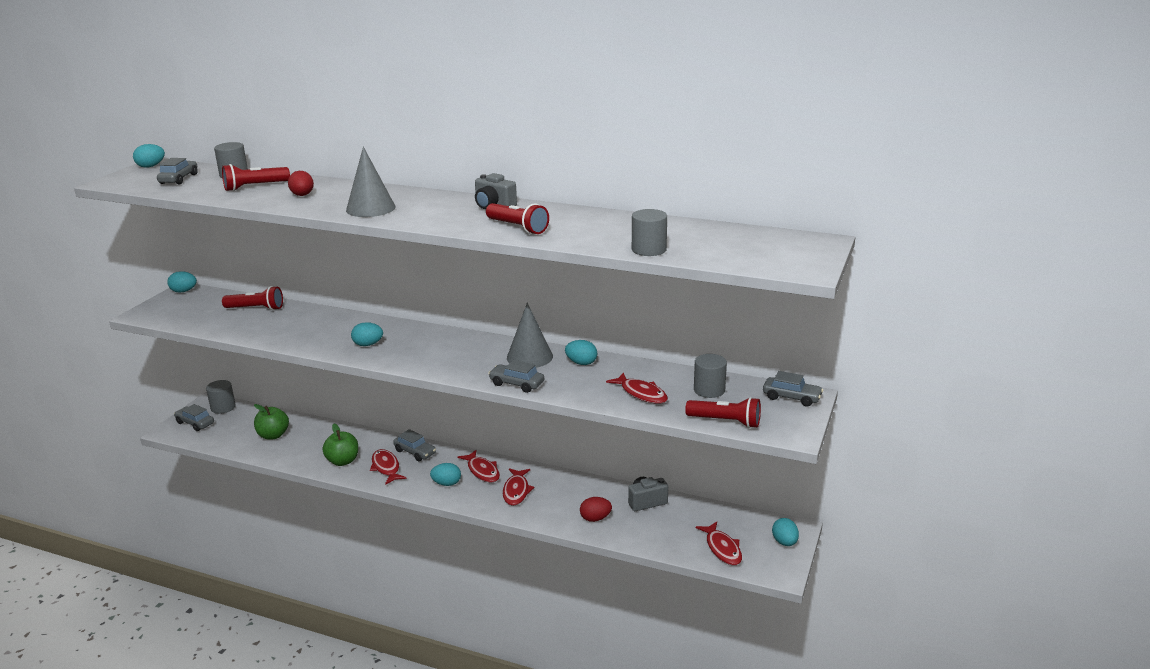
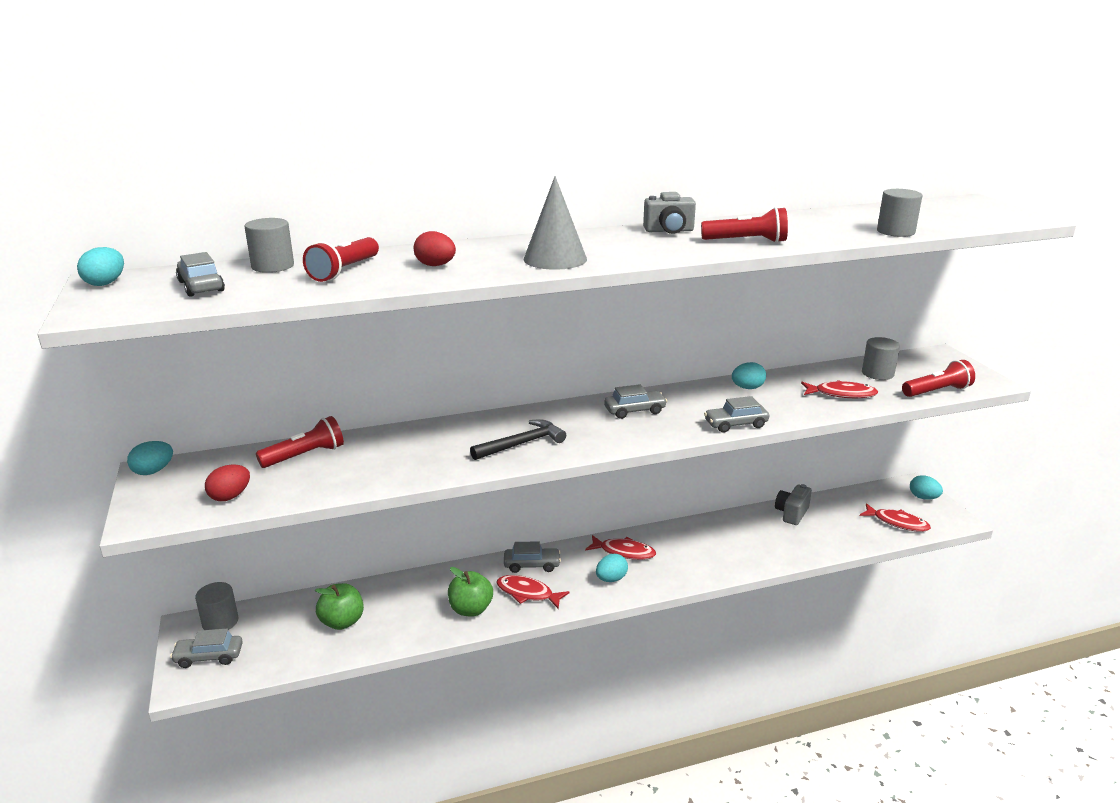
camera: 40 degrees left, 0 degrees up
(368, 344) = (522, 444): turquoise egg -> black hammer
(516, 491) = (682, 555): red fish -> none
(529, 357) = (696, 398): grey cone -> none
(595, 518) = (779, 546): red egg -> red egg (230, 496)
(791, 397) = (935, 358): grey car -> grey car (634, 411)

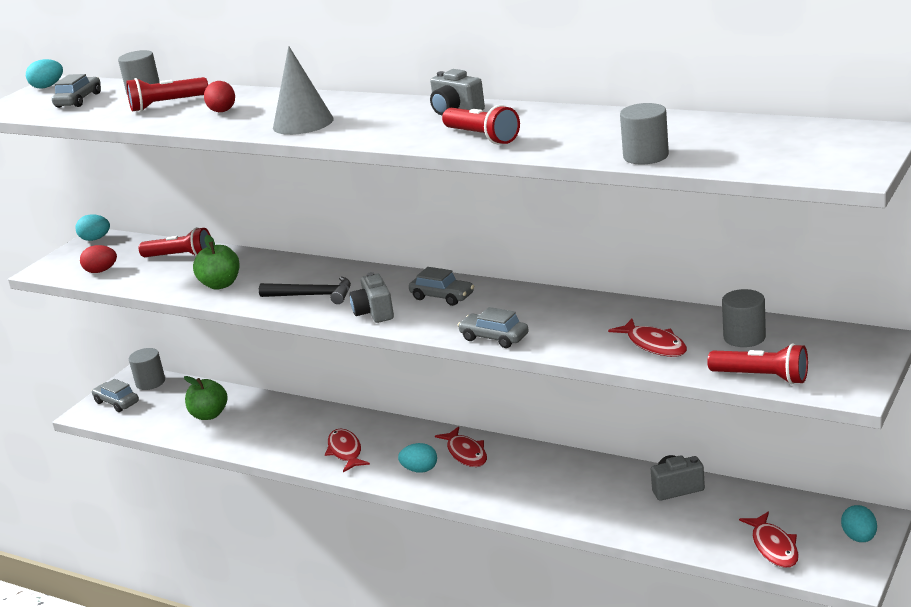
camera: 50 degrees right, 0 degrees up
(471, 609) = (292, 444): green apple -> green apple (221, 284)
(532, 565) = (382, 431): grey car -> none
(606, 438) = (374, 313): none -> grey camera
(747, 388) = (579, 308): turquoise egg -> none

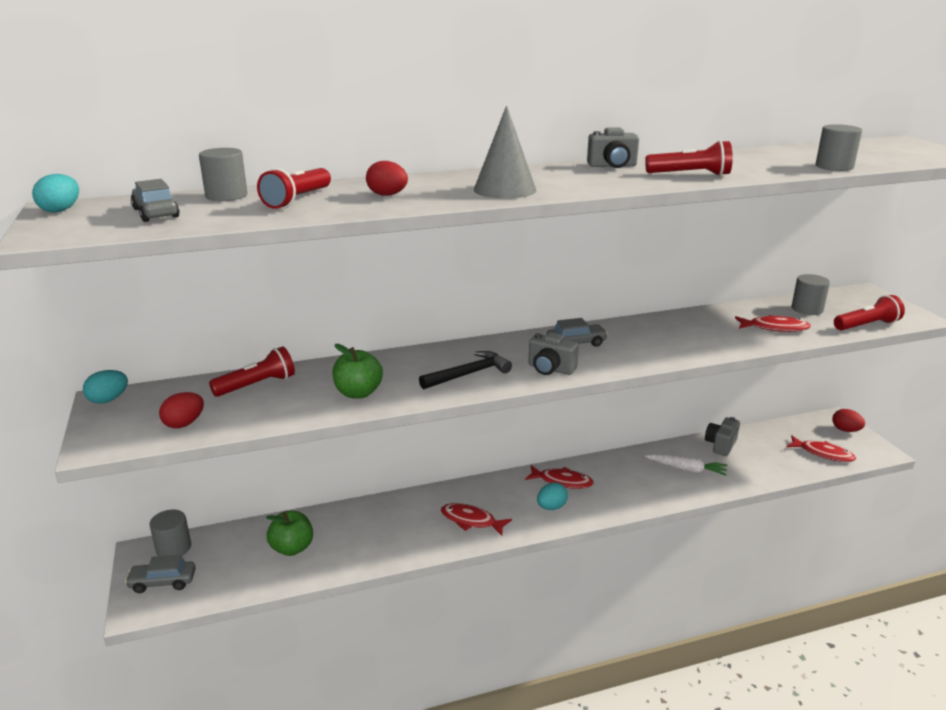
camera: 50 degrees left, 0 degrees up
(494, 338) = (675, 356): grey car -> none
(595, 494) = (687, 469): none -> white carrot
(859, 538) = (845, 430): turquoise egg -> red egg

